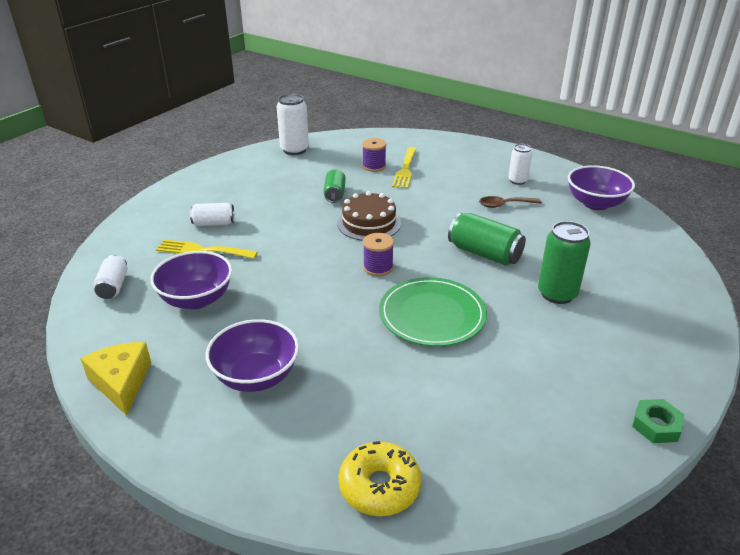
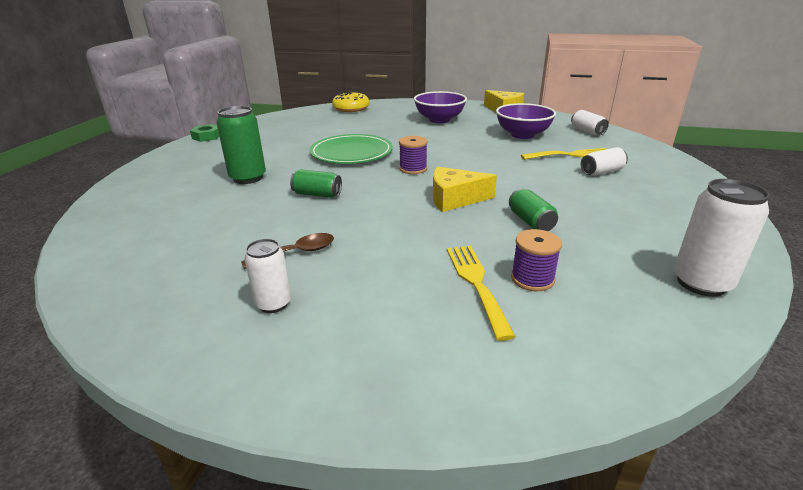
camera: 160 degrees right, 5 degrees down
(369, 223) = (455, 199): brown cake -> yellow cheese
(484, 253) = (317, 194): green can -> green can, size x0.63
(595, 203) = (149, 284): purple bowl -> none

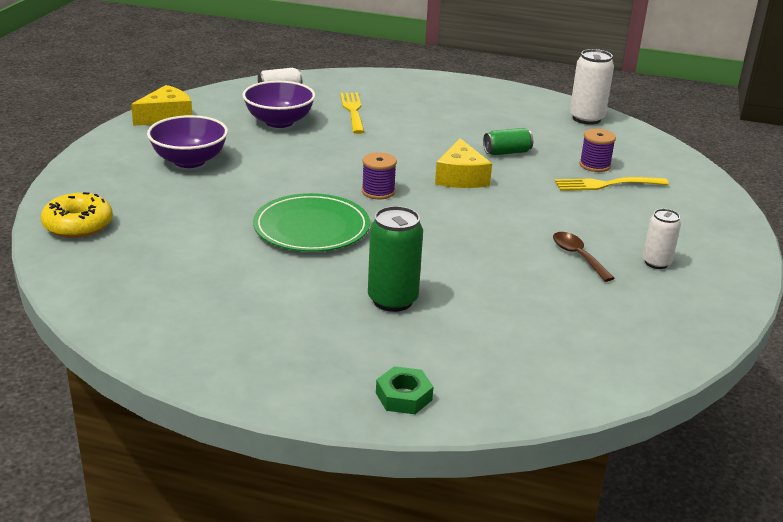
camera: 90 degrees left, 0 degrees up
(207, 137) = (182, 365): green nut -> green nut (404, 396)
(317, 194) = (448, 249): green can -> none
(601, 172) = (401, 107): white can -> none

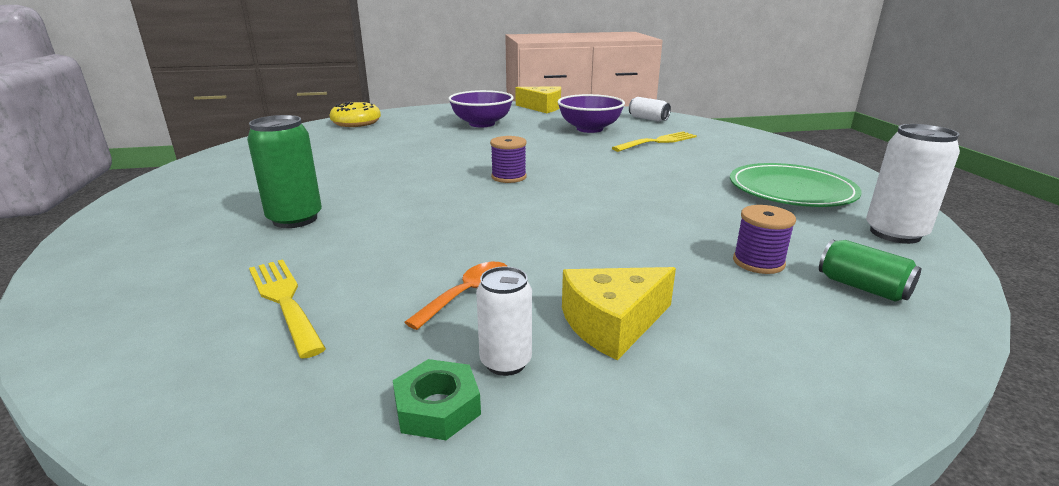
camera: 65 degrees right, 5 degrees down
(311, 227) = (412, 170): green plate -> green plate (791, 190)
(404, 396) = (106, 256): green nut -> green nut (437, 407)
(461, 177) = (591, 200): yellow cheese -> yellow cheese (612, 323)
(507, 152) = (693, 209): green can -> green can (862, 287)
(577, 256) = (468, 294): brown spoon -> orange spoon
(606, 184) = (713, 280): yellow fork -> yellow fork (285, 301)

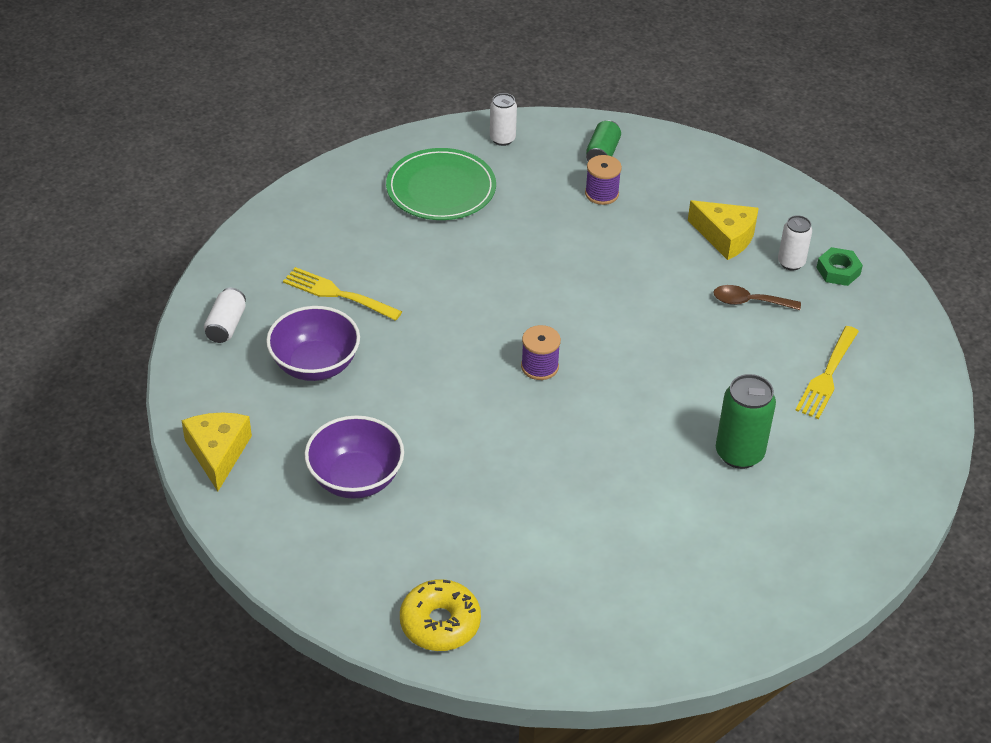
camera: 120 degrees left, 20 degrees up
(468, 294) = (749, 302): orange spoon -> brown spoon
(895, 233) = (502, 139): white can -> white can, size x0.63

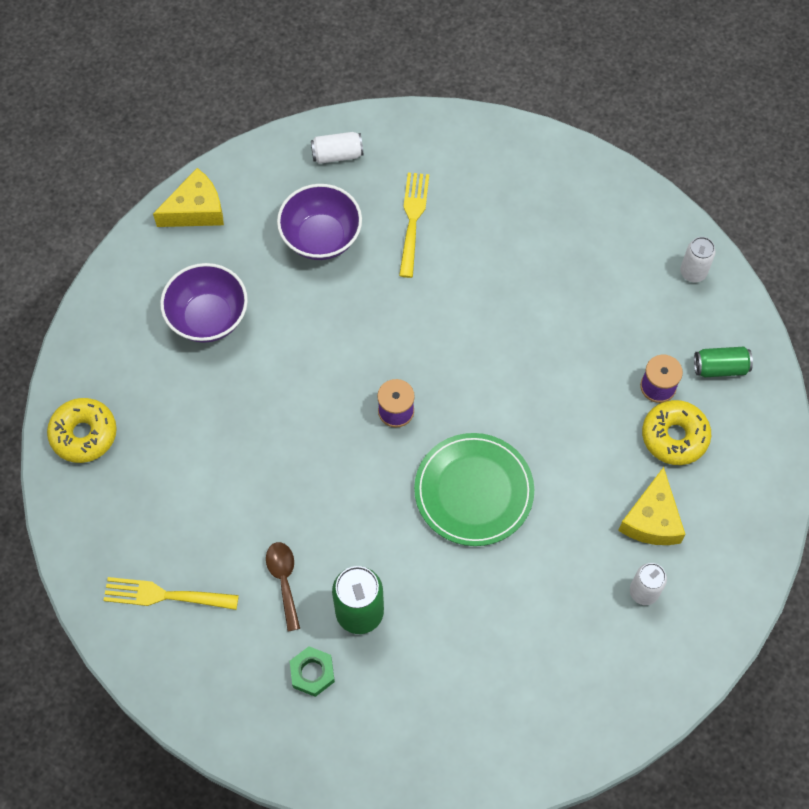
camera: 70 degrees right, 20 degrees up
(441, 188) = (592, 247): green plate -> green plate (474, 491)
(654, 199) = (674, 436): none -> yellow donut
(749, 302) = (566, 567): brown spoon -> brown spoon (284, 580)
(827, 375) = (496, 667): yellow fork -> yellow fork (165, 595)
(838, 271) = (654, 641): green nut -> green nut (312, 673)

